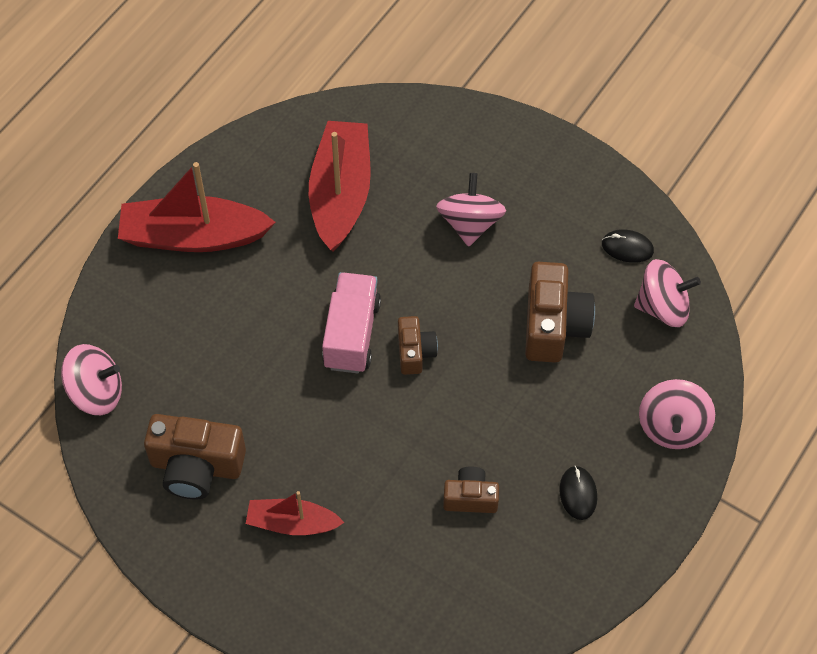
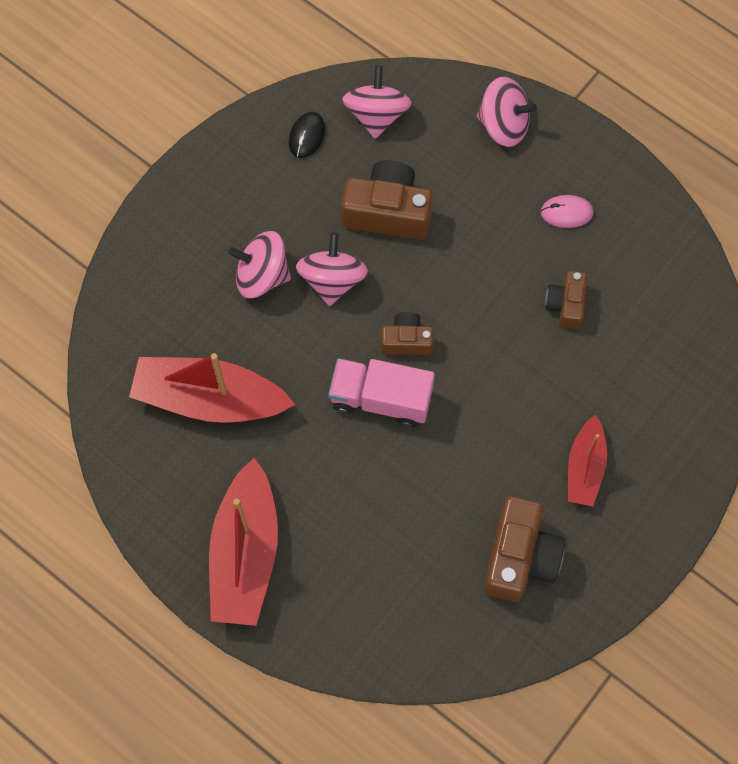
camera: 85 degrees left, 10 degrees up
(96, 393) = (428, 658): pink spinning top -> pink spinning top (332, 280)
(578, 494) = (566, 212): black mouse -> pink mouse

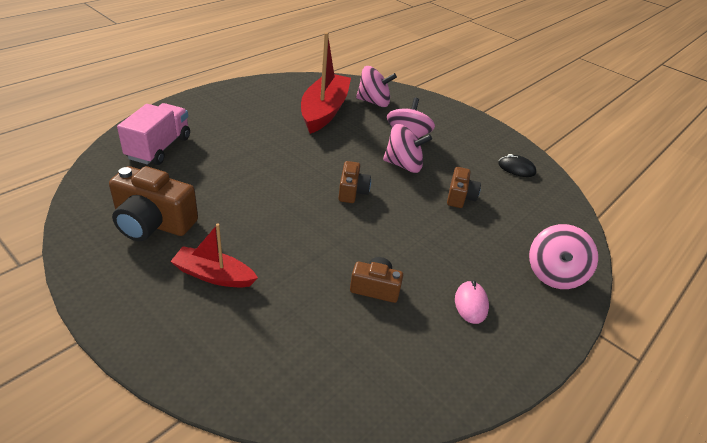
camera: 90 degrees right, 30 degrees down
(245, 553) = (219, 111): red boat -> none
(376, 115) = (543, 202): pink spinning top -> pink spinning top (373, 102)
(381, 399) = (308, 174): pink truck -> pink truck (159, 148)
(387, 212) = (460, 197): brown camera -> brown camera, size x0.58

